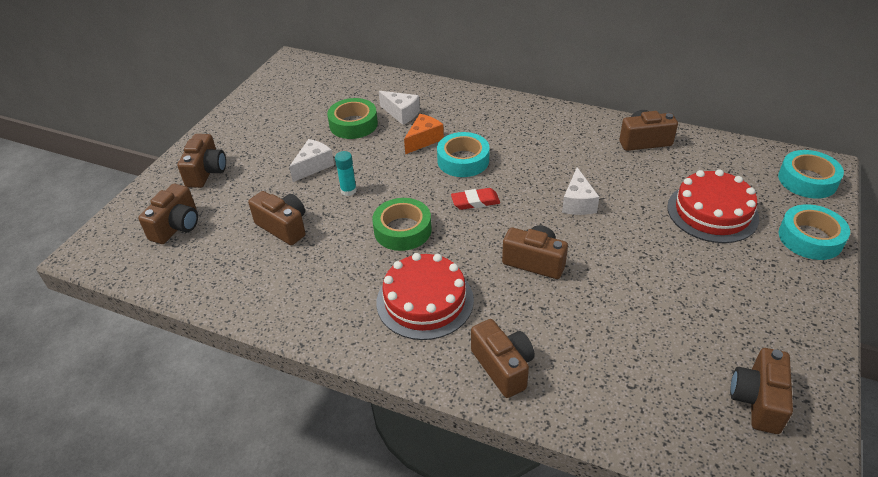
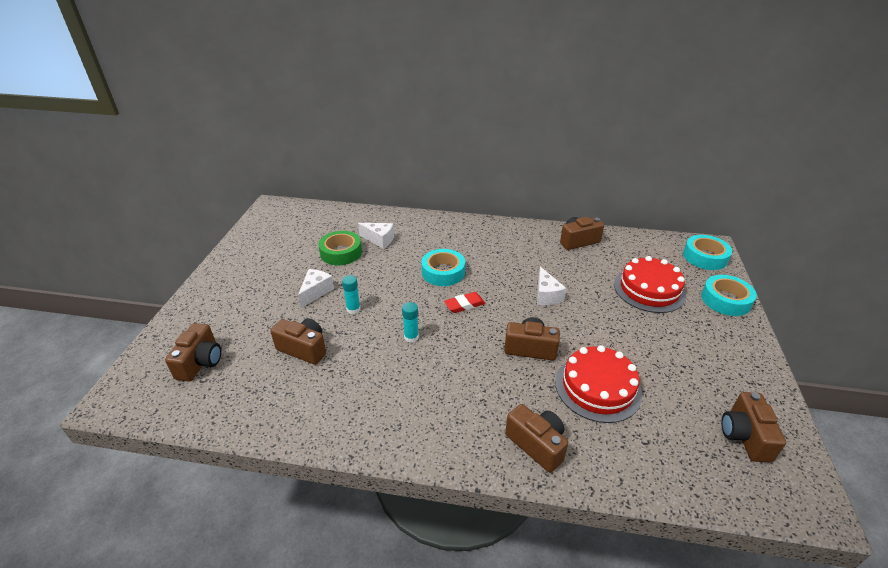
camera: 15 degrees left, 5 degrees down
(206, 172) = (217, 309): brown camera -> none
(402, 230) = (411, 337): green tape -> turquoise glue stick
(423, 140) = (405, 259): orange cheese -> none
(425, 301) = (450, 396): red cake -> red cake (597, 387)

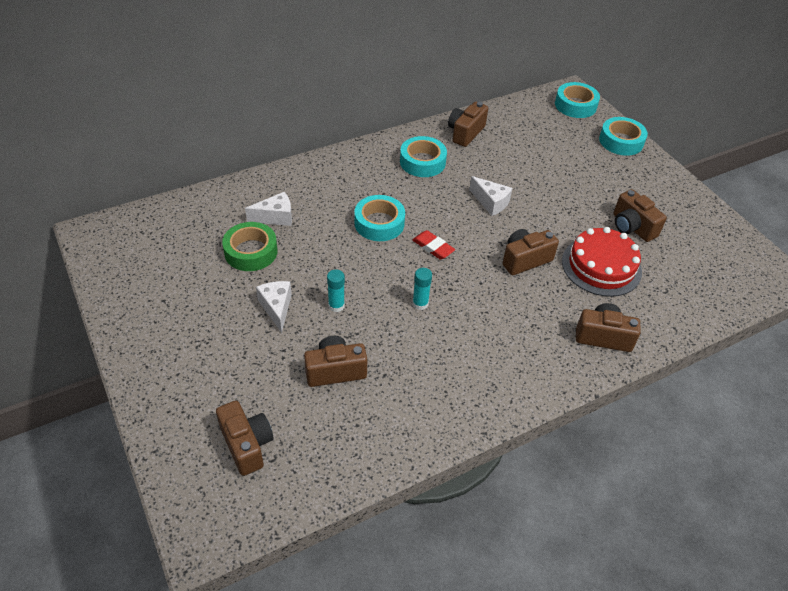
camera: 40 degrees left, 10 degrees up
(464, 305) = (433, 247): red eraser -> red eraser turned 75 degrees counterclockwise
(521, 247) = (422, 162): none -> turquoise tape
(649, 289) = (562, 157): red cake -> none
(744, 436) = (715, 250): brown camera -> brown camera (632, 227)

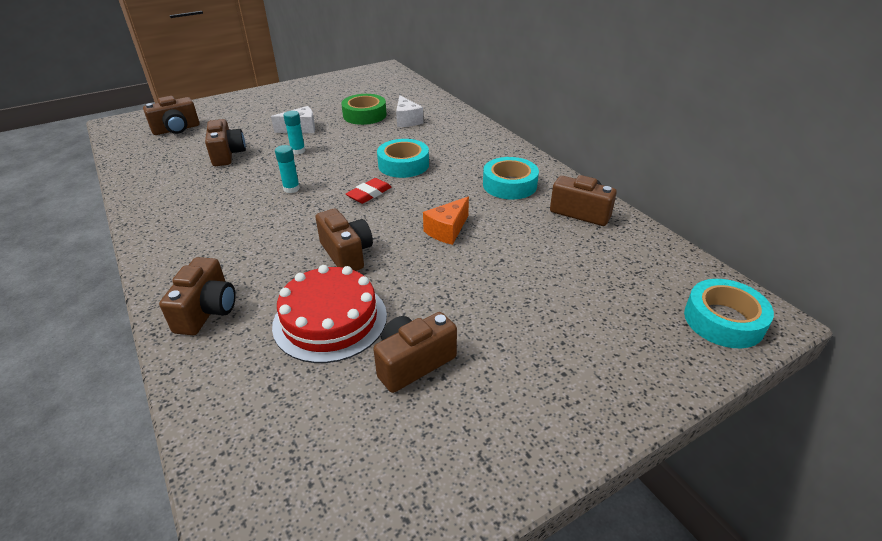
camera: 90 degrees right, 10 degrees down
(491, 202) = (447, 230): white cheese -> orange cheese
(621, 141) = (646, 373): turquoise tape -> none

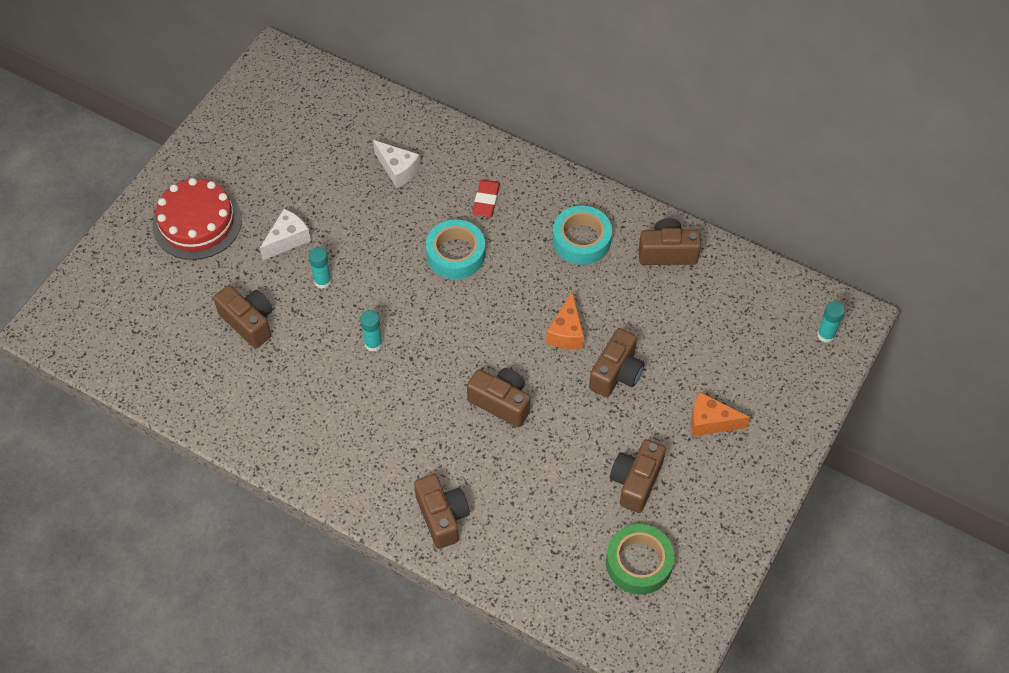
camera: 30 degrees left, 20 degrees up
(176, 129) = (136, 306): brown camera -> brown camera (616, 373)
(330, 320) = (546, 476): red cake -> red cake (197, 222)
(364, 115) = (339, 180): green tape -> green tape (639, 563)
(369, 194) = (457, 315): red eraser -> red eraser (486, 200)
(538, 344) = (710, 422): none -> orange cheese
(723, 320) = (825, 335): turquoise tape -> turquoise glue stick

